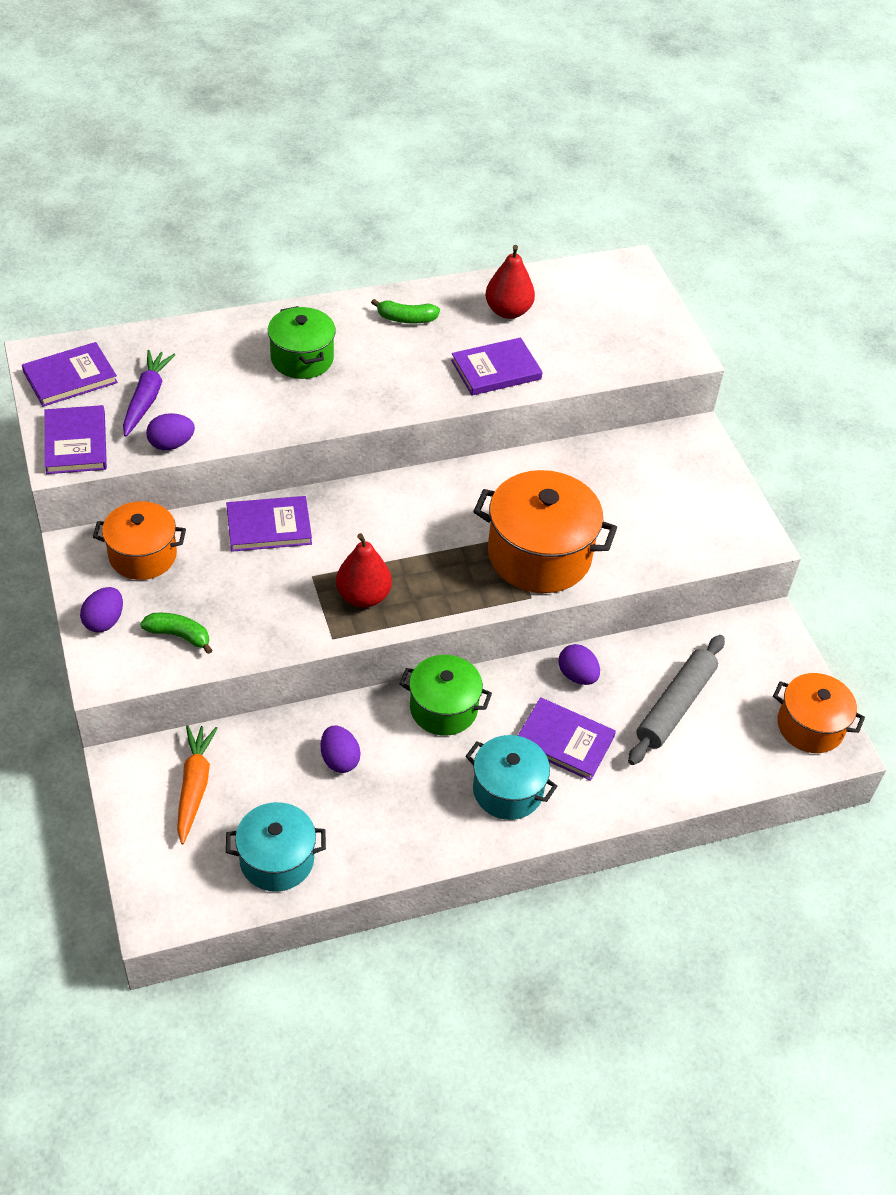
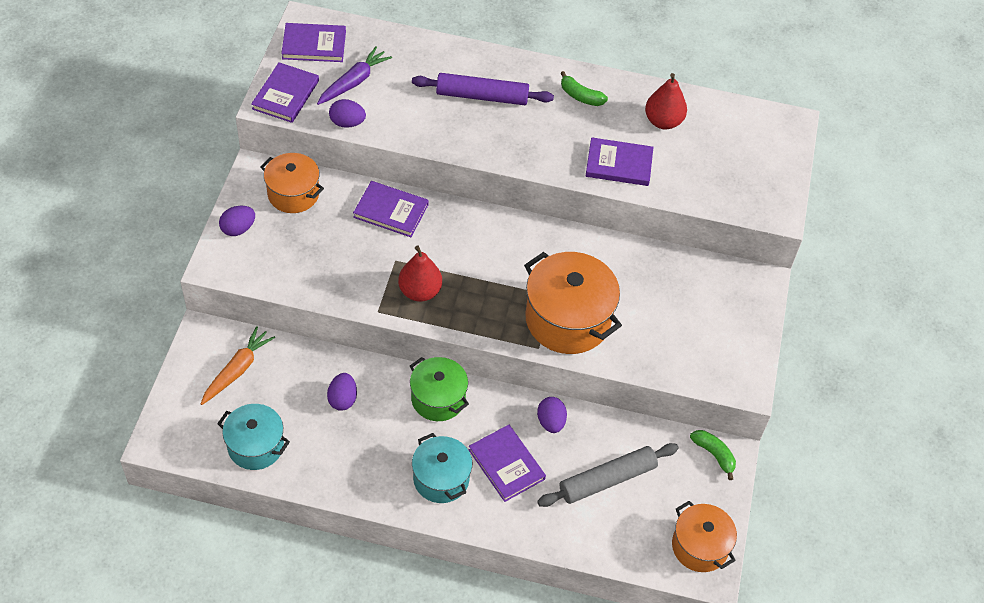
camera: 30 degrees right, 5 degrees up
(179, 635) = (278, 261): green banana -> green banana (714, 455)
(302, 359) = (482, 96): green pot -> purple rolling pin

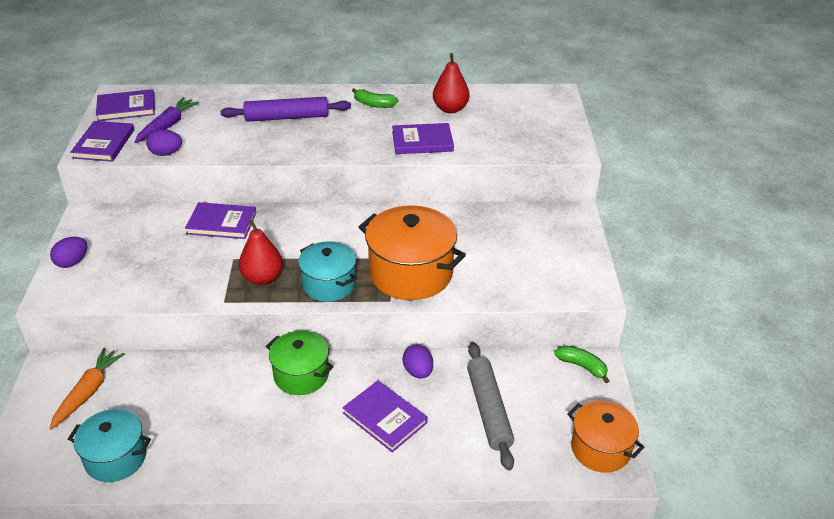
camera: 10 degrees left, 15 degrees down
(293, 194) = (124, 227): orange pot -> none
(342, 399) = (203, 395): purple egg -> none
(441, 479) = (321, 445): turquoise pot -> turquoise pot (329, 284)
(607, 480) = (489, 410): grey rolling pin -> grey rolling pin turned 60 degrees counterclockwise

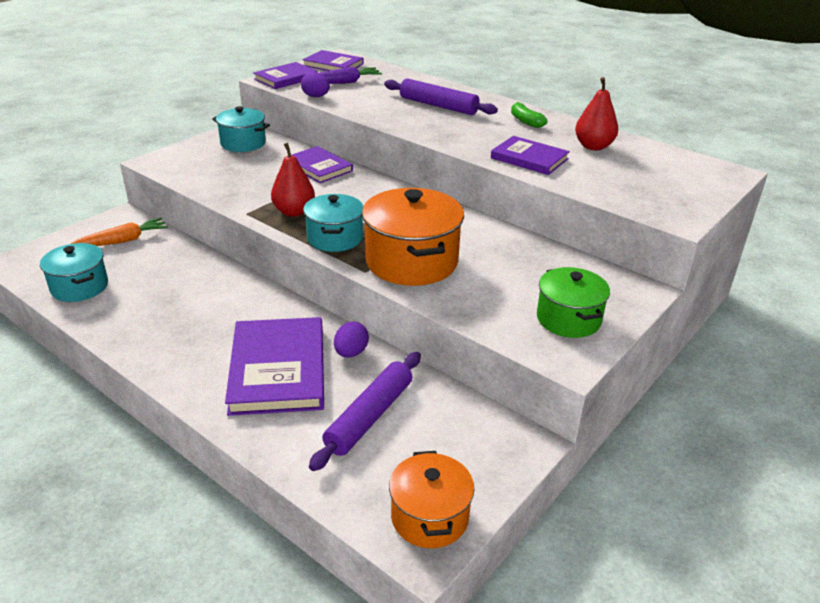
camera: 40 degrees right, 5 degrees down
(72, 262) = (193, 149): purple egg -> none
(113, 231) = (243, 143): none -> turquoise pot
(301, 375) = (261, 305): green pot -> green pot (568, 319)
(384, 418) = (278, 369): purple book -> purple book, size x1.63
(489, 410) = (370, 416): grey rolling pin -> purple rolling pin
(582, 366) = (509, 436): green banana -> none

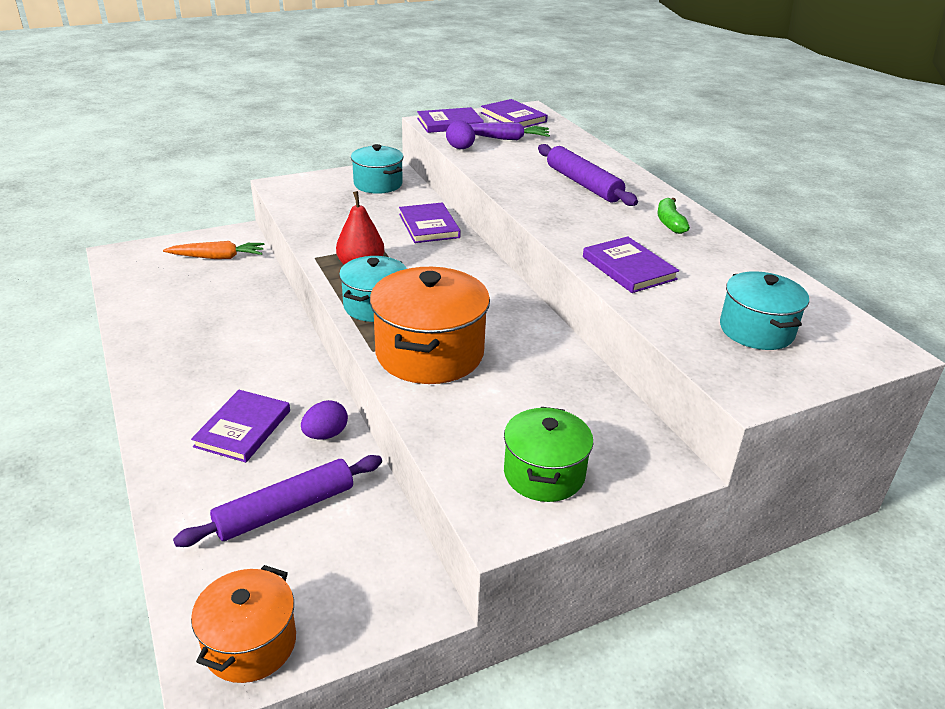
camera: 25 degrees right, 0 degrees up
(79, 287) = (146, 292): turquoise pot -> turquoise pot (756, 330)
(278, 369) = (243, 428): purple book -> purple book, size x0.61
(593, 146) = (725, 272): red pear -> none

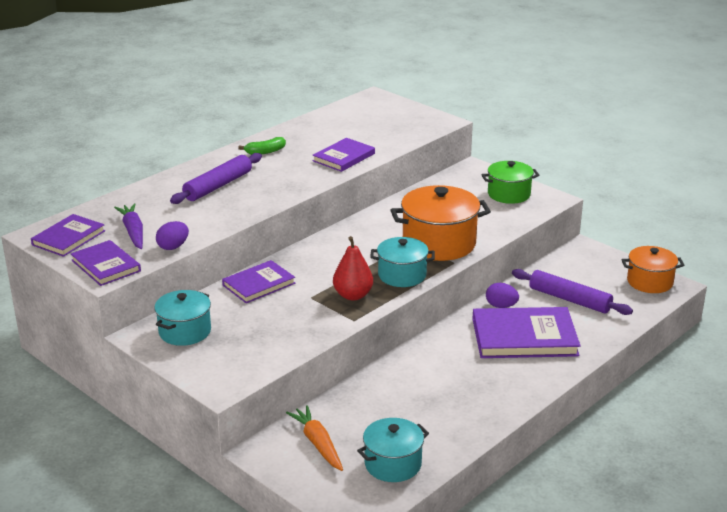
camera: 110 degrees left, 5 degrees down
(243, 428) = (524, 337): purple book -> purple book, size x1.63
(756, 330) = (384, 122): turquoise pot -> turquoise pot (393, 464)

